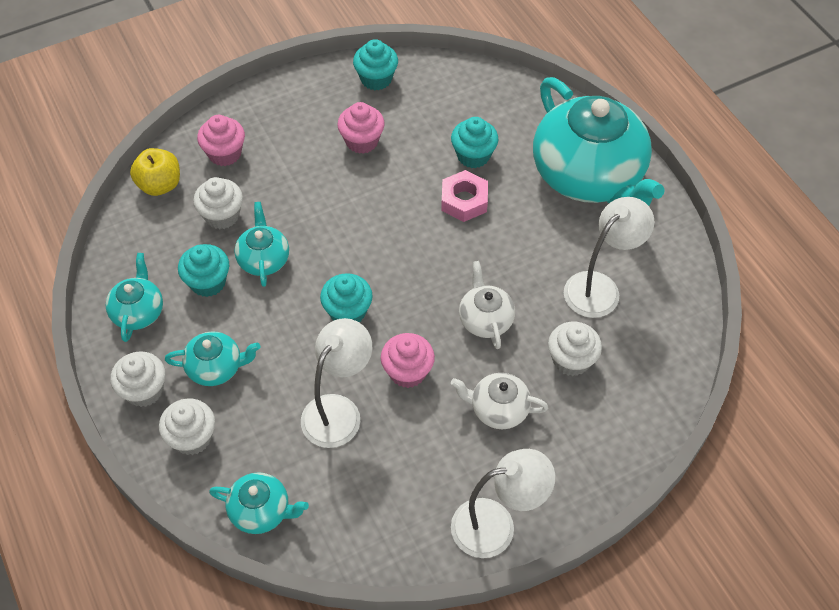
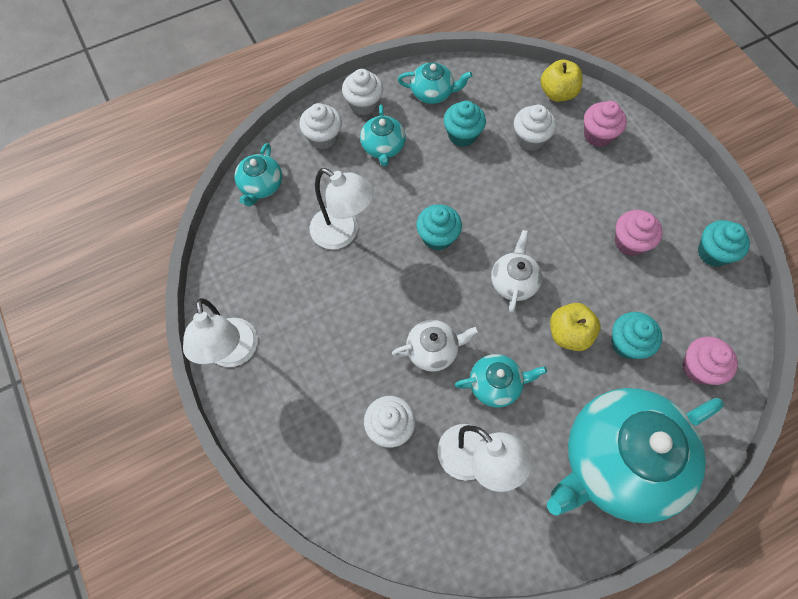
camera: 90 degrees right, 10 degrees up
(263, 259) = (487, 172): turquoise teapot -> turquoise teapot (495, 384)
(407, 372) = (378, 285): pink cupcake -> pink cupcake (698, 368)
(464, 201) = (569, 333): pink nut -> yellow apple
(498, 409) = (340, 358): white teapot -> white teapot (513, 281)

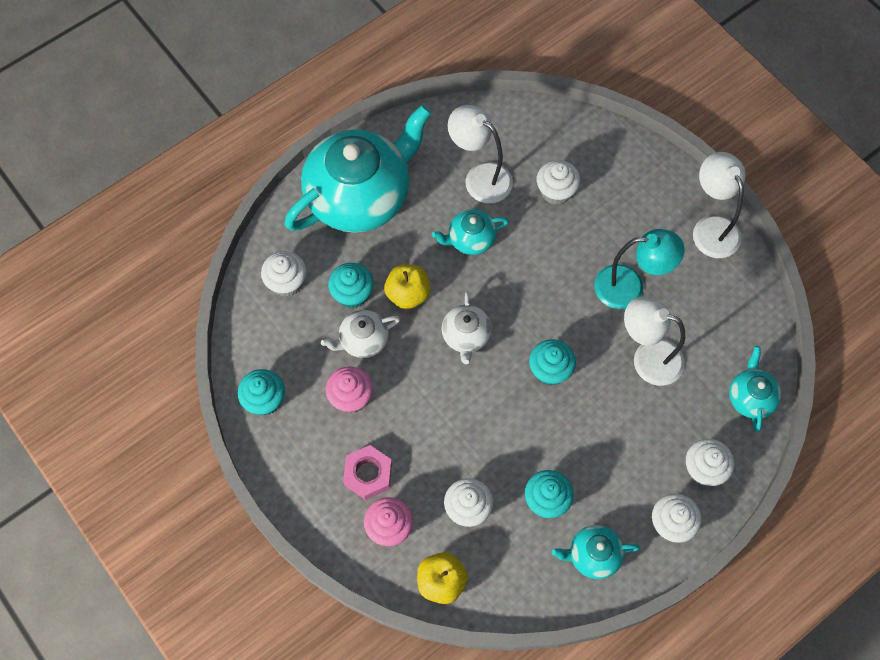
camera: 170 degrees right, 0 degrees up
(339, 303) = (630, 287): none -> turquoise lamp
(383, 147) = (633, 468): turquoise teapot -> none
(433, 350) = (532, 259): white teapot -> white teapot (363, 340)
(615, 177) = (368, 474): none -> pink nut
(698, 368) = (286, 282): pink cupcake -> white cupcake

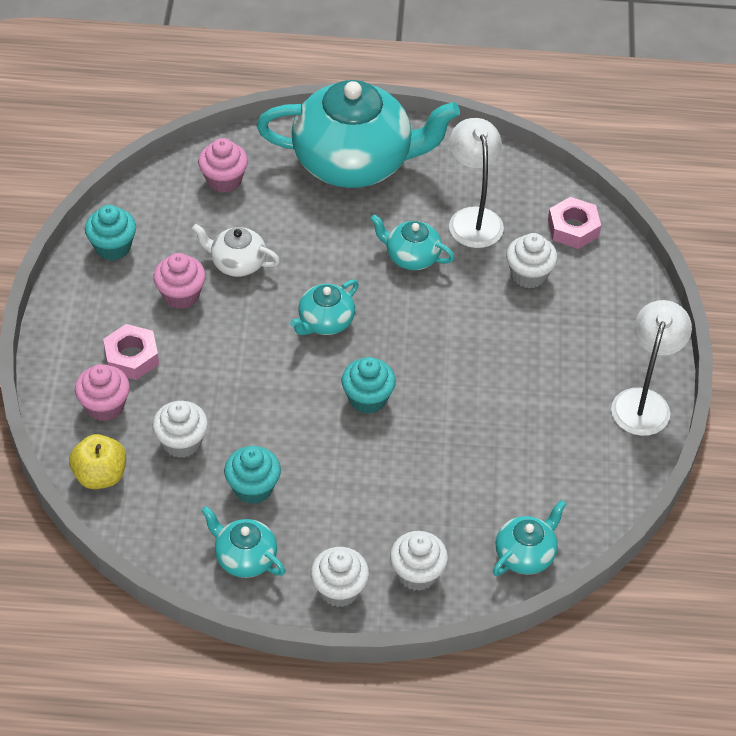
camera: 40 degrees right, 15 degrees down
(286, 282) = (224, 180): white cupcake -> pink cupcake
(352, 294) = (267, 225): turquoise cupcake -> none
(408, 294) = (312, 258): yellow apple -> none
(466, 336) = (325, 322): white teapot -> turquoise teapot
(548, 133) = (573, 228): none -> pink nut
(630, 287) = (512, 391): turquoise lamp -> none
(647, 358) = (465, 454): white lamp -> none

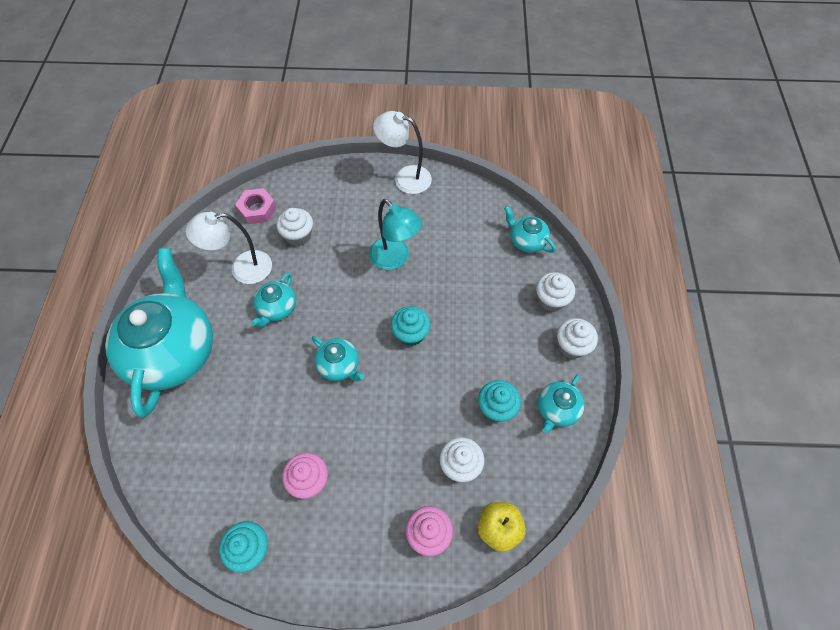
camera: 90 degrees left, 10 degrees up
(131, 357) = (376, 516): pink nut -> none
(224, 180) = (180, 455): pink cupcake -> none
(237, 263) = (276, 436): white teapot -> none
(490, 384) = (395, 259): none -> turquoise lamp

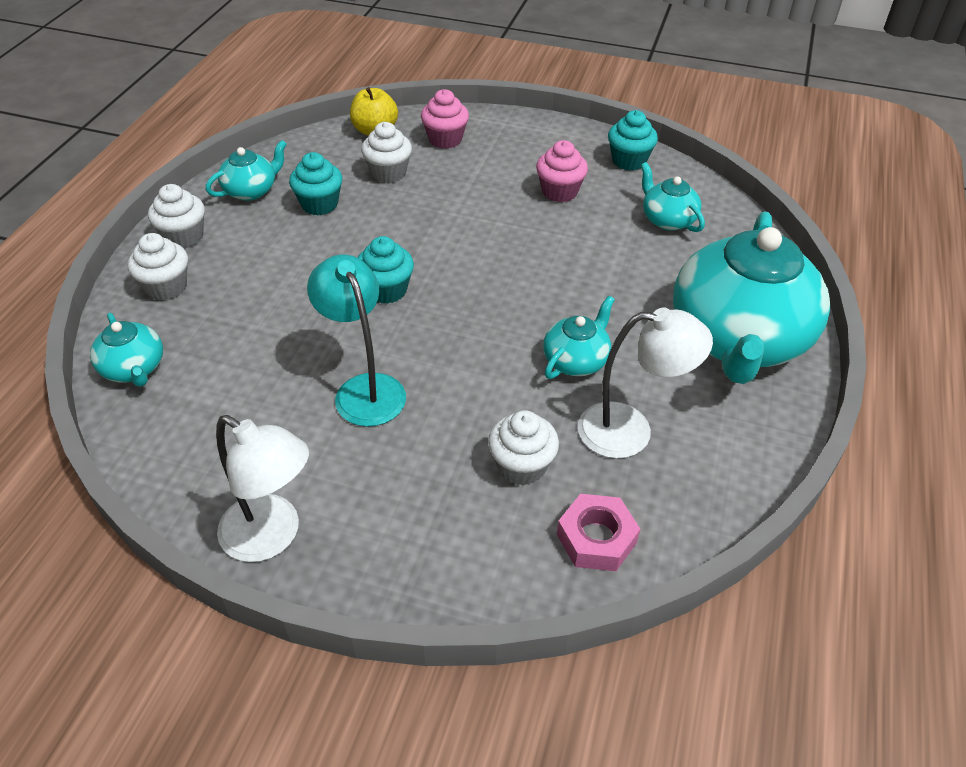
camera: 165 degrees left, 15 degrees down
(339, 365) = (498, 277): turquoise teapot -> turquoise teapot (667, 219)

